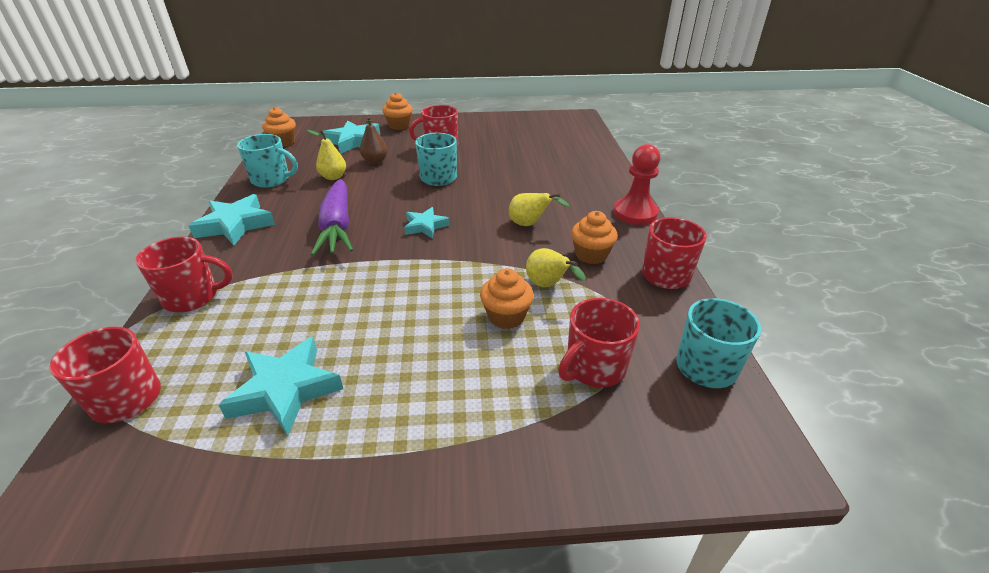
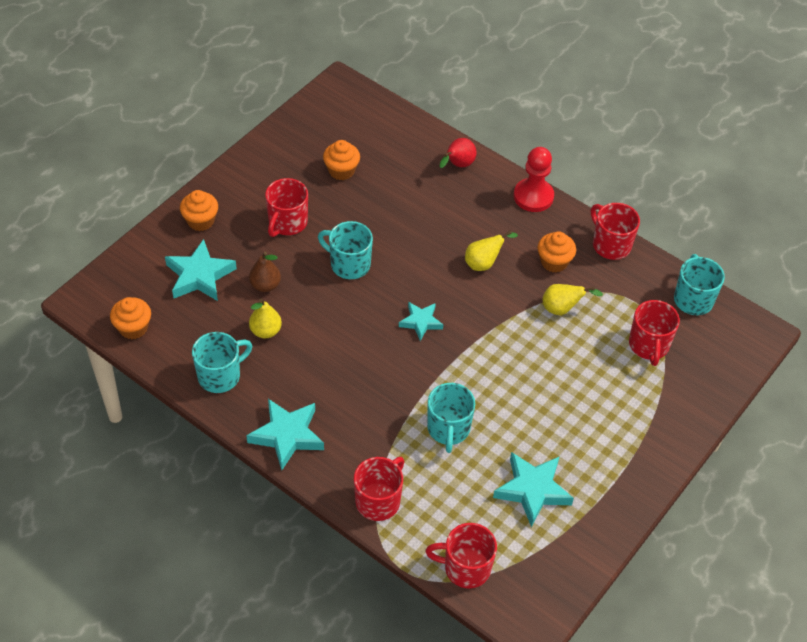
camera: 50 degrees left, 15 degrees up
(319, 294) = (448, 429): none -> turquoise mug
(337, 226) = (362, 373): purple carrot -> none
(506, 316) = (570, 351): orange cupcake -> orange cupcake (341, 170)
(599, 173) = (458, 165): none -> red pear

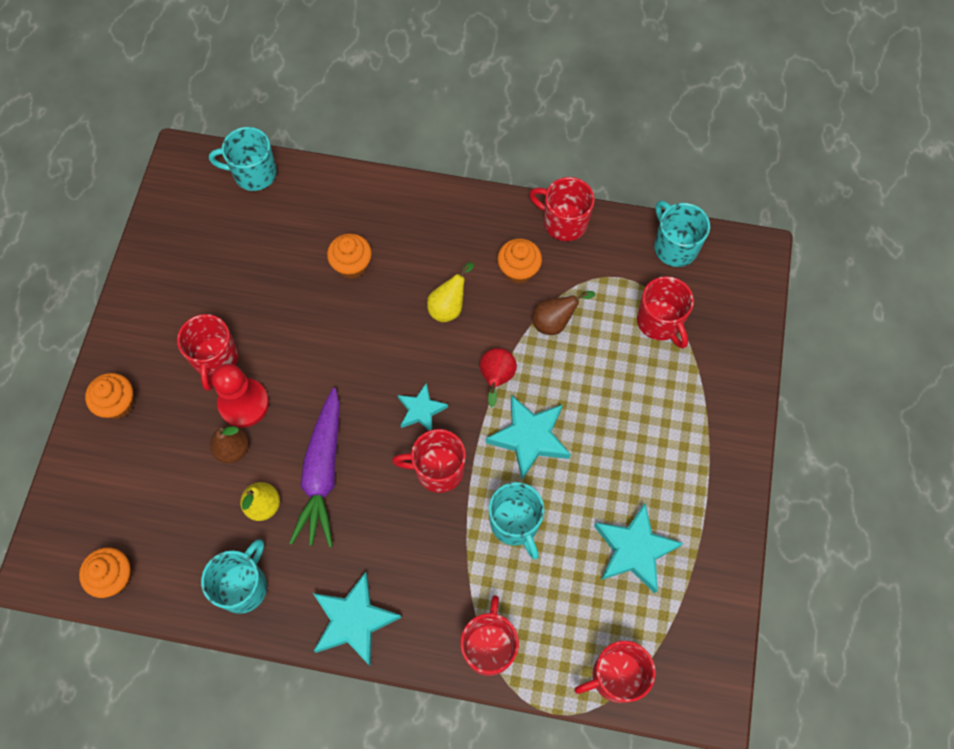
camera: 25 degrees left, 15 degrees up
(199, 276) = (154, 473): turquoise star -> turquoise star (529, 438)
(322, 329) = (322, 472): none -> purple carrot
(341, 170) = (240, 265): orange cupcake -> orange cupcake (352, 265)
(349, 264) = (309, 377): turquoise mug -> turquoise mug (253, 173)
(410, 366) = (438, 469): none -> red mug
(458, 165) = (360, 200): red pear -> red pear (496, 378)
(533, 196) = (458, 201): red pawn -> red pawn (244, 403)
(562, 309) = (555, 322): yellow pear -> brown pear

